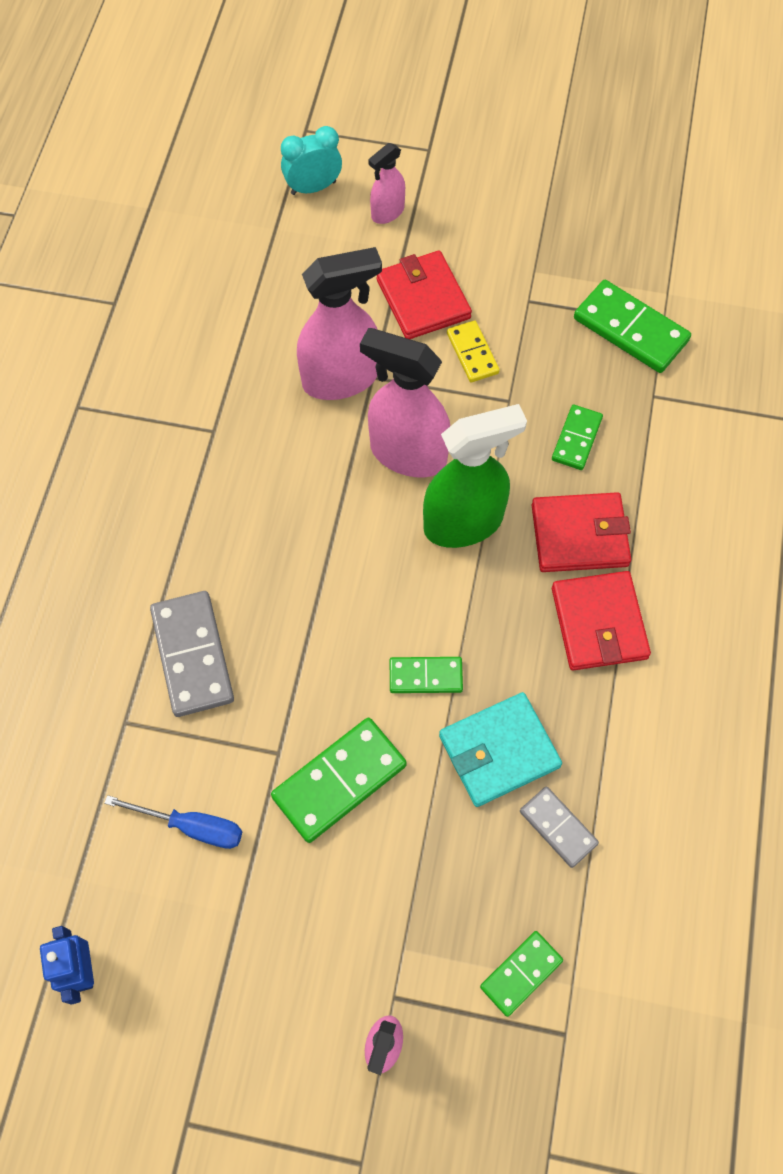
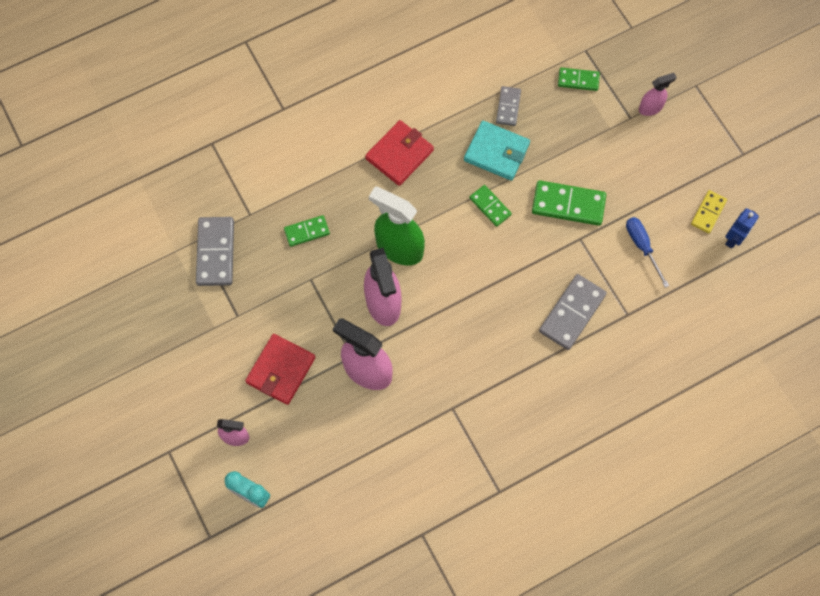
camera: 130 degrees left, 5 degrees up
(472, 353) = (296, 318): yellow domino -> yellow domino (708, 212)
(579, 535) = (360, 193): red wallet -> none
(630, 329) = (215, 252): green domino -> grey domino

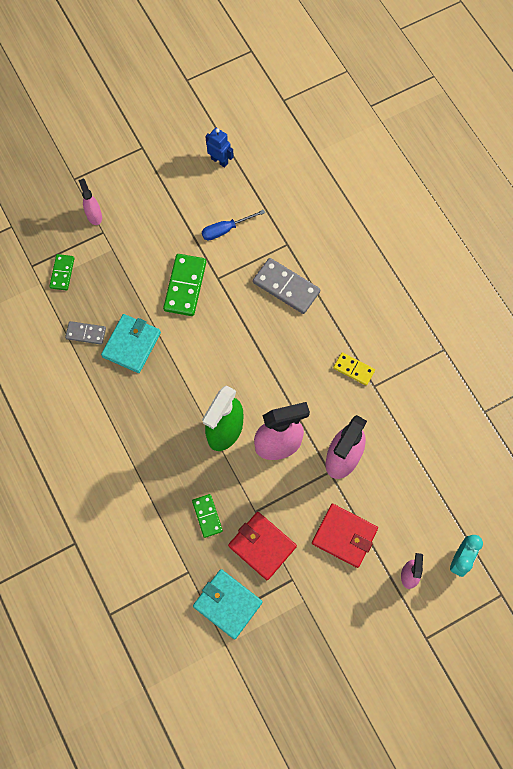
camera: 90 degrees left, 0 degrees up
(215, 252) = (227, 604): grey domino -> turquoise wallet
(399, 154) = (130, 431): red wallet -> red wallet (262, 546)
(490, 206) = (185, 351): green domino -> none
(708, 212) = (195, 177): yellow domino -> yellow domino (354, 369)

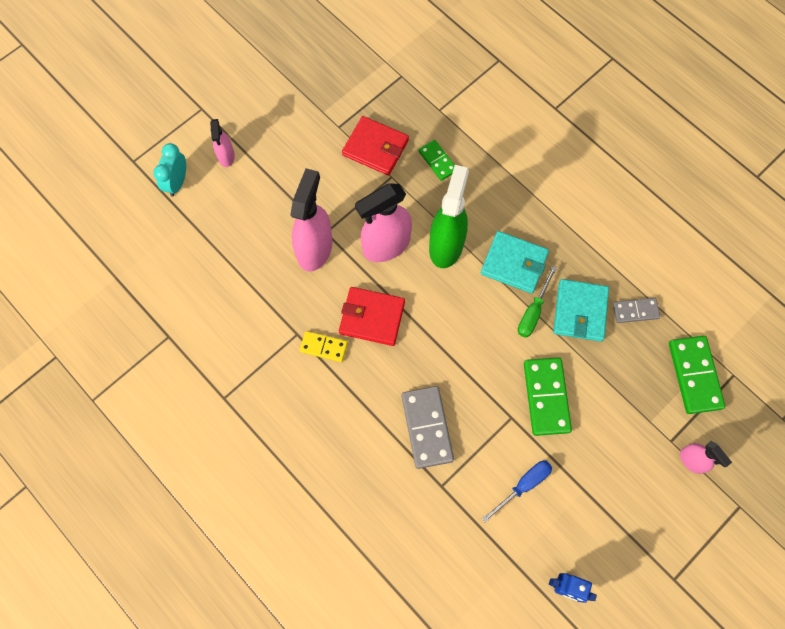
camera: 165 degrees right, 0 degrees up
(62, 273) = (694, 375): green domino -> green domino, size x1.68
(170, 354) = (533, 312): none -> green screwdriver
(227, 604) = (394, 93): turquoise wallet -> turquoise wallet (514, 263)
(286, 287) = (427, 427): grey domino -> grey domino turned 60 degrees clockwise
(344, 536) = (297, 175): red wallet -> red wallet (372, 317)

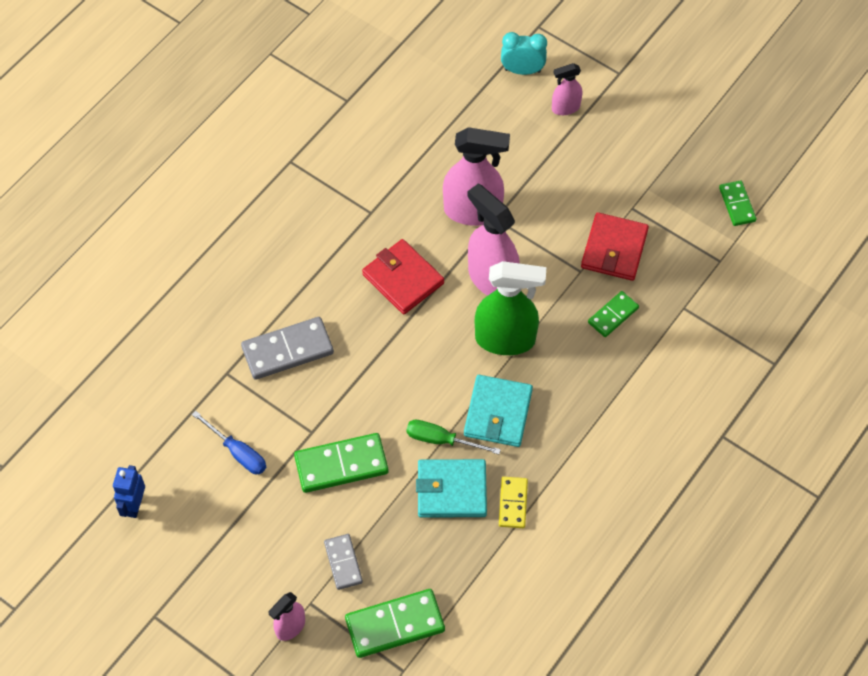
camera: 80 degrees right, 10 degrees down
(323, 347) = (360, 239): yellow domino -> yellow domino (513, 503)
(352, 52) = (737, 204): none -> green domino
(372, 317) = (403, 279): red wallet -> red wallet turned 45 degrees counterclockwise
(635, 311) = (464, 552): grey domino -> grey domino (343, 562)

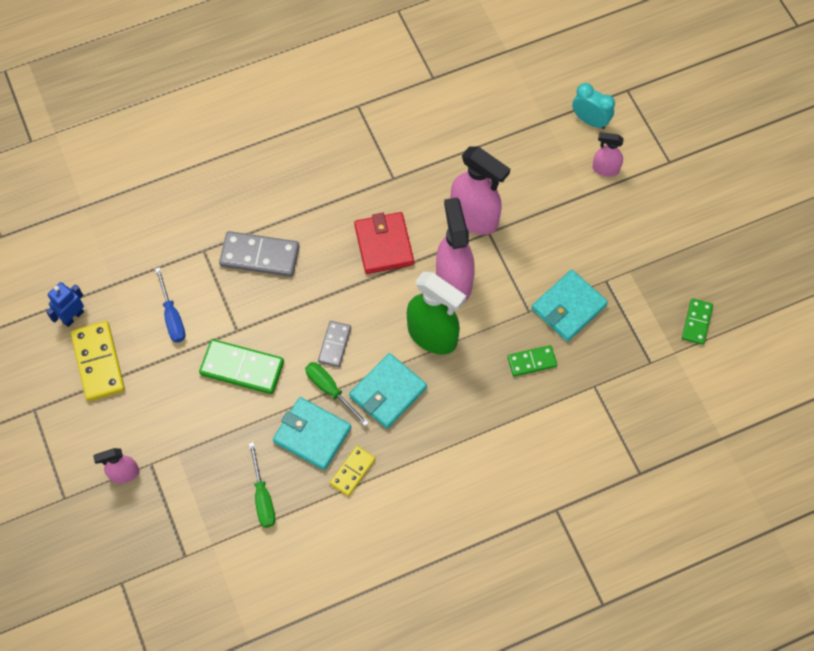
camera: 30 degrees right, 5 degrees up
(191, 535) = (98, 362): none -> yellow domino
(343, 562) = (194, 446): grey domino -> grey domino (334, 345)
(395, 625) = (201, 516): green domino -> none
(443, 574) = (263, 497): none -> green screwdriver
(614, 249) = (568, 307): red wallet -> turquoise wallet

